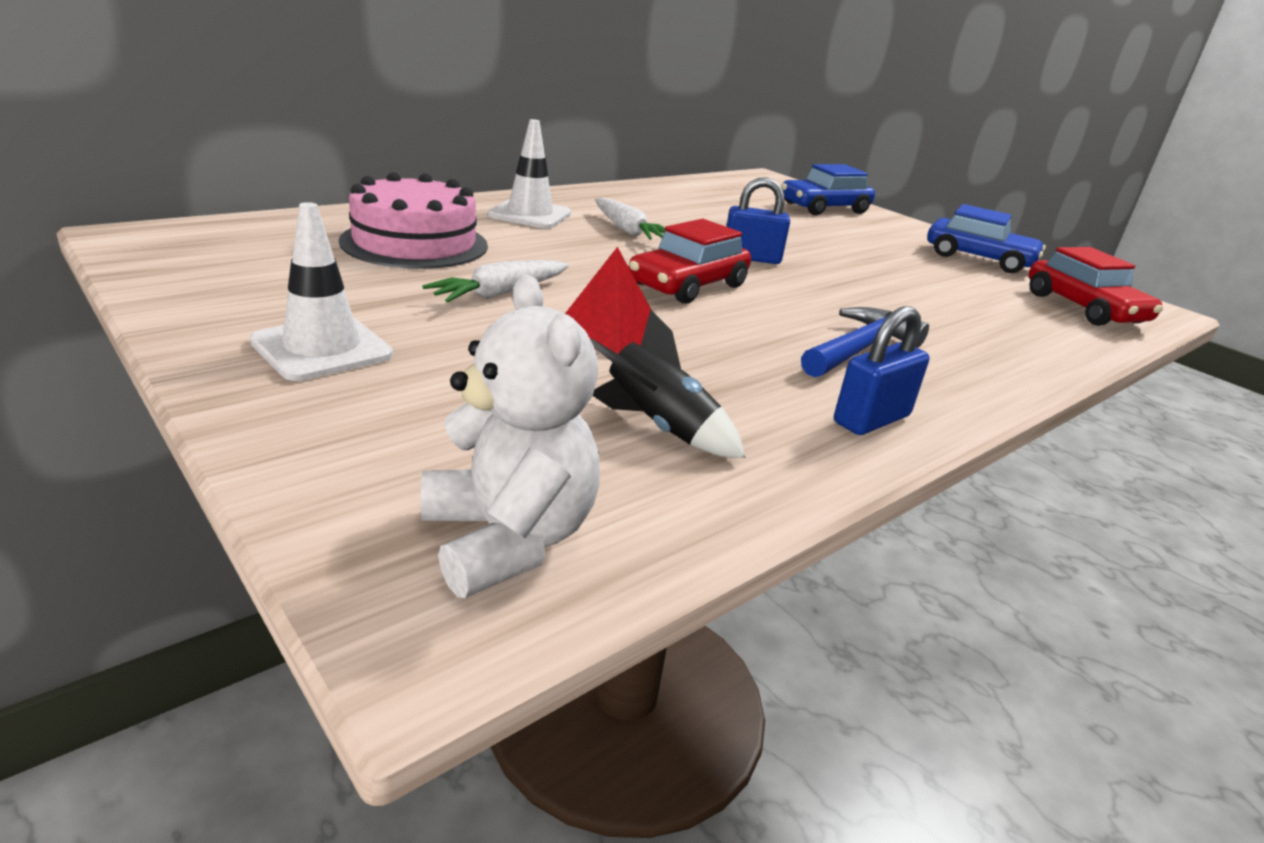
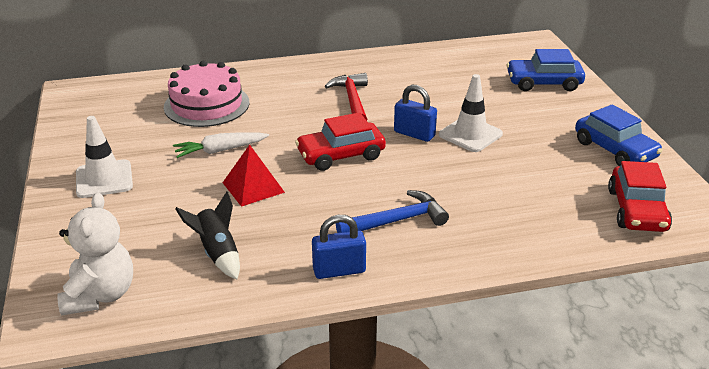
camera: 30 degrees right, 5 degrees up
(530, 214) = (299, 81): white traffic cone -> white traffic cone (470, 134)
(627, 230) = (352, 100): white carrot -> red hammer

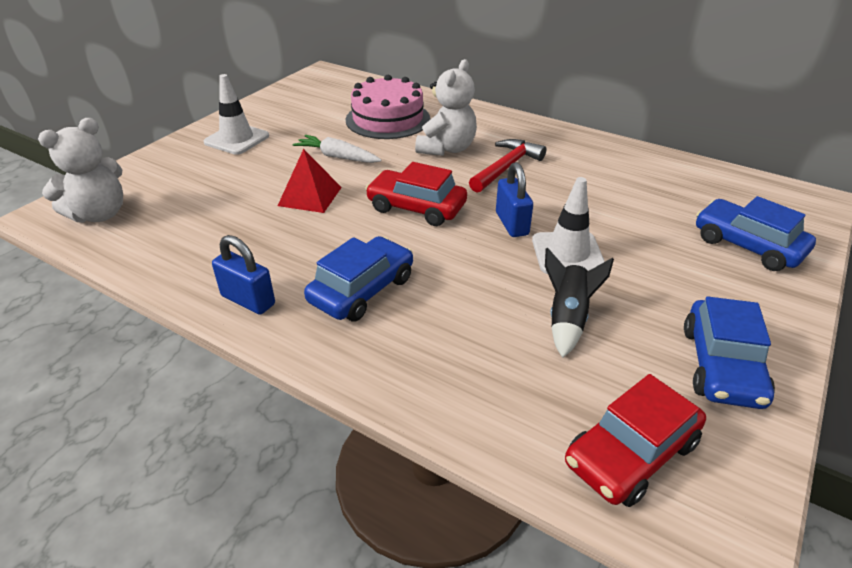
camera: 45 degrees right, 5 degrees up
(217, 253) = (203, 230): black rocket -> black rocket (567, 319)
(291, 106) = (447, 149): none -> white teddy bear
(397, 221) = (362, 290): blue hammer -> blue car

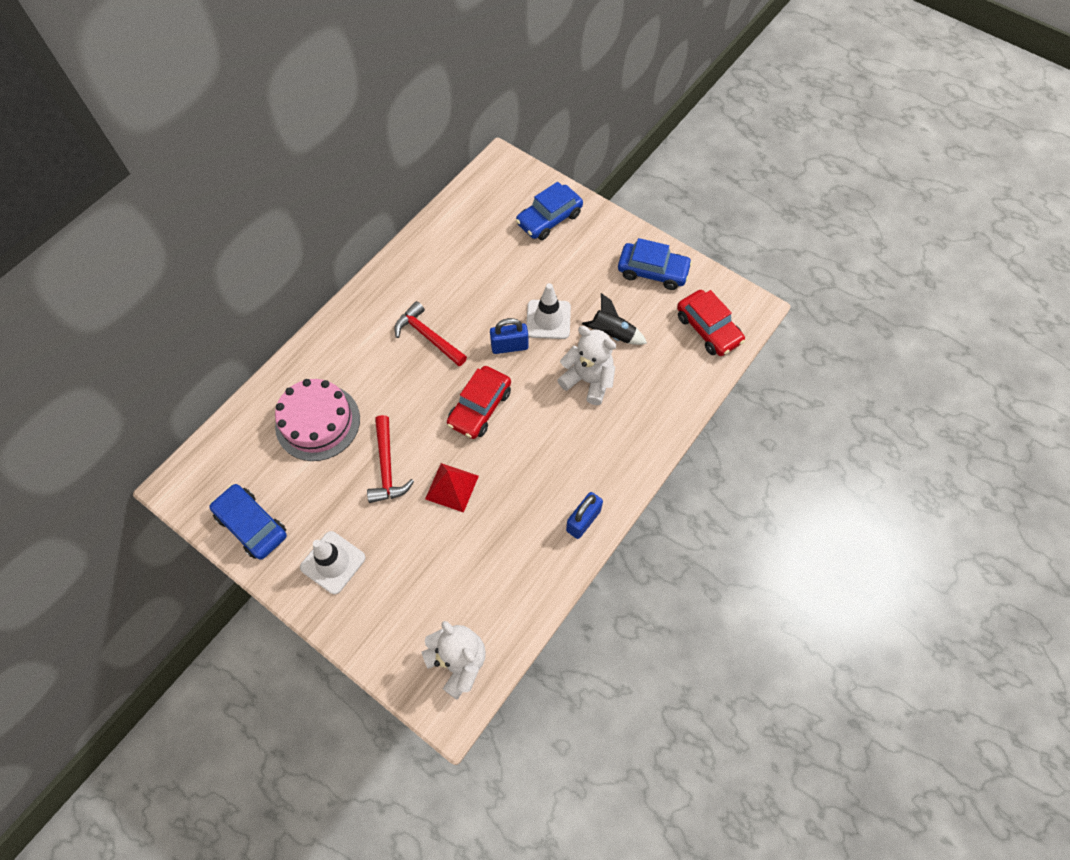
camera: 85 degrees left, 25 degrees up
(337, 157) = (387, 467): white carrot -> red hammer
(362, 290) = (577, 448): blue car -> blue car (252, 525)
(447, 149) = (388, 376): white teddy bear -> white teddy bear (588, 380)

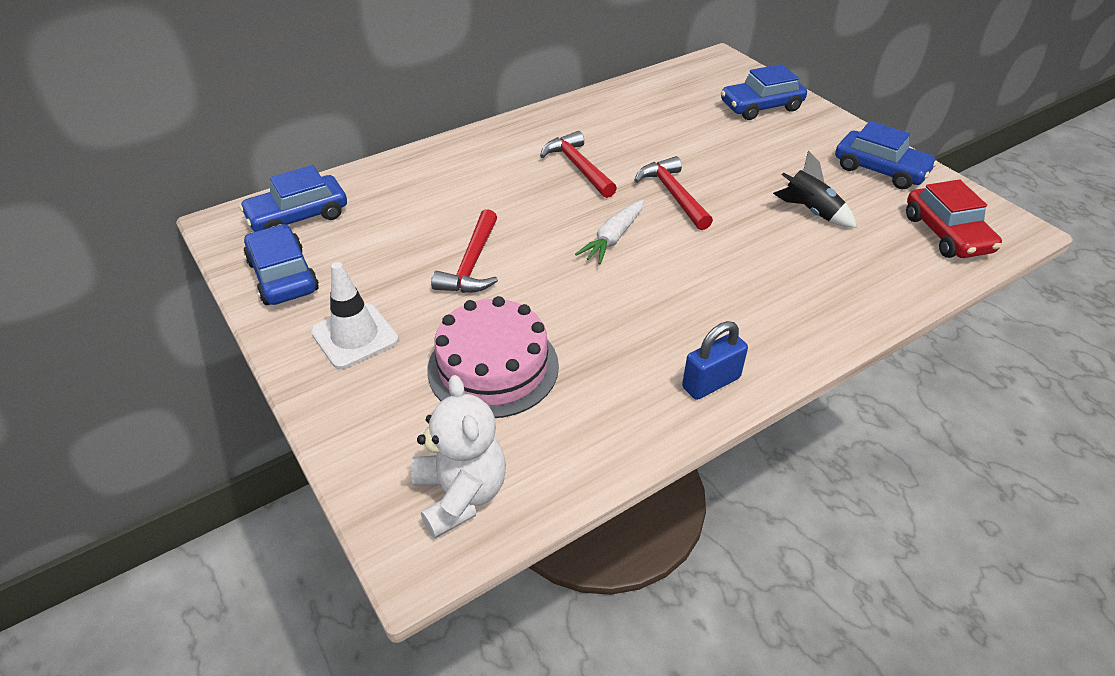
camera: 20 degrees right, 20 degrees down
(231, 461) = (298, 216): none -> blue car
(318, 422) = (413, 207): pink cake -> pink cake (493, 367)
(452, 487) = (543, 302): red pyramid -> none
(480, 407) = (613, 238): red car -> white carrot
(509, 346) = (673, 195): blue padlock -> red hammer
(548, 319) = (731, 183): white traffic cone -> none
(588, 380) = (765, 245): white teddy bear -> none

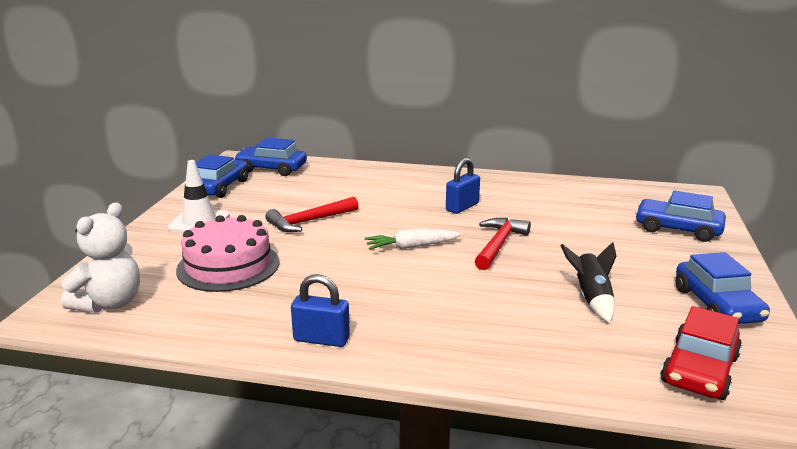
camera: 45 degrees right, 20 degrees down
(578, 167) = (462, 207): red hammer -> blue padlock

